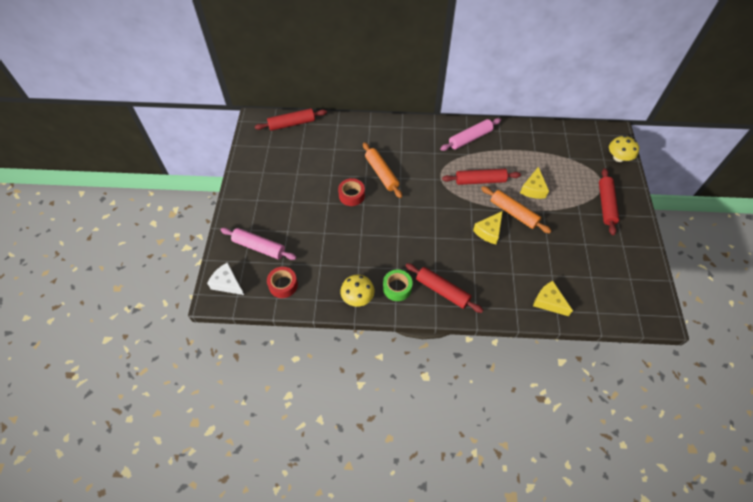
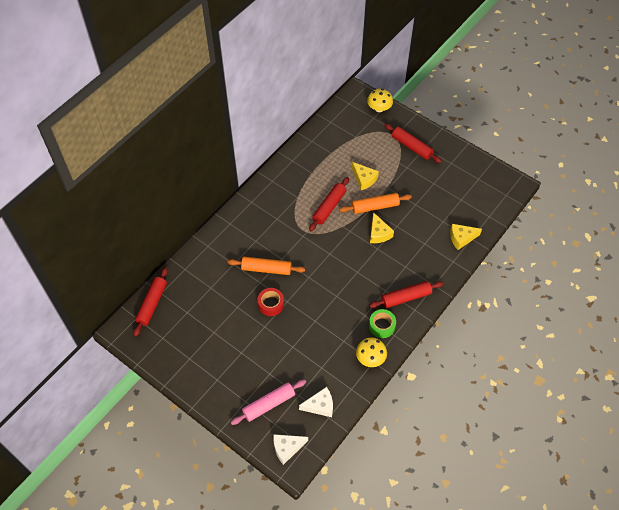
camera: 55 degrees left, 0 degrees up
(283, 285) = (320, 406): red tape -> white cheese
(470, 138) = (283, 185): pink rolling pin -> none

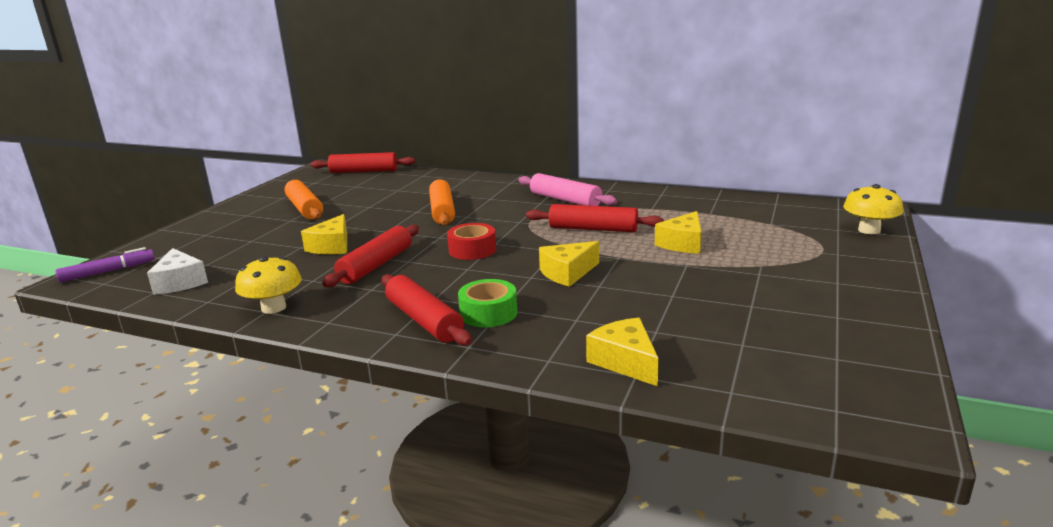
camera: 75 degrees right, 35 degrees down
(269, 404) = (195, 248): pink rolling pin -> pink rolling pin (565, 200)
(271, 304) = (378, 223): red tape -> red tape (472, 250)
(287, 448) = (108, 271): white cheese -> purple marker
(298, 330) = (332, 246): none -> yellow cheese
(375, 207) = (628, 261): orange rolling pin -> orange rolling pin (304, 208)
(382, 326) = (349, 307): green tape -> green tape (488, 313)
(411, 147) = (820, 270): red rolling pin -> red rolling pin (376, 265)

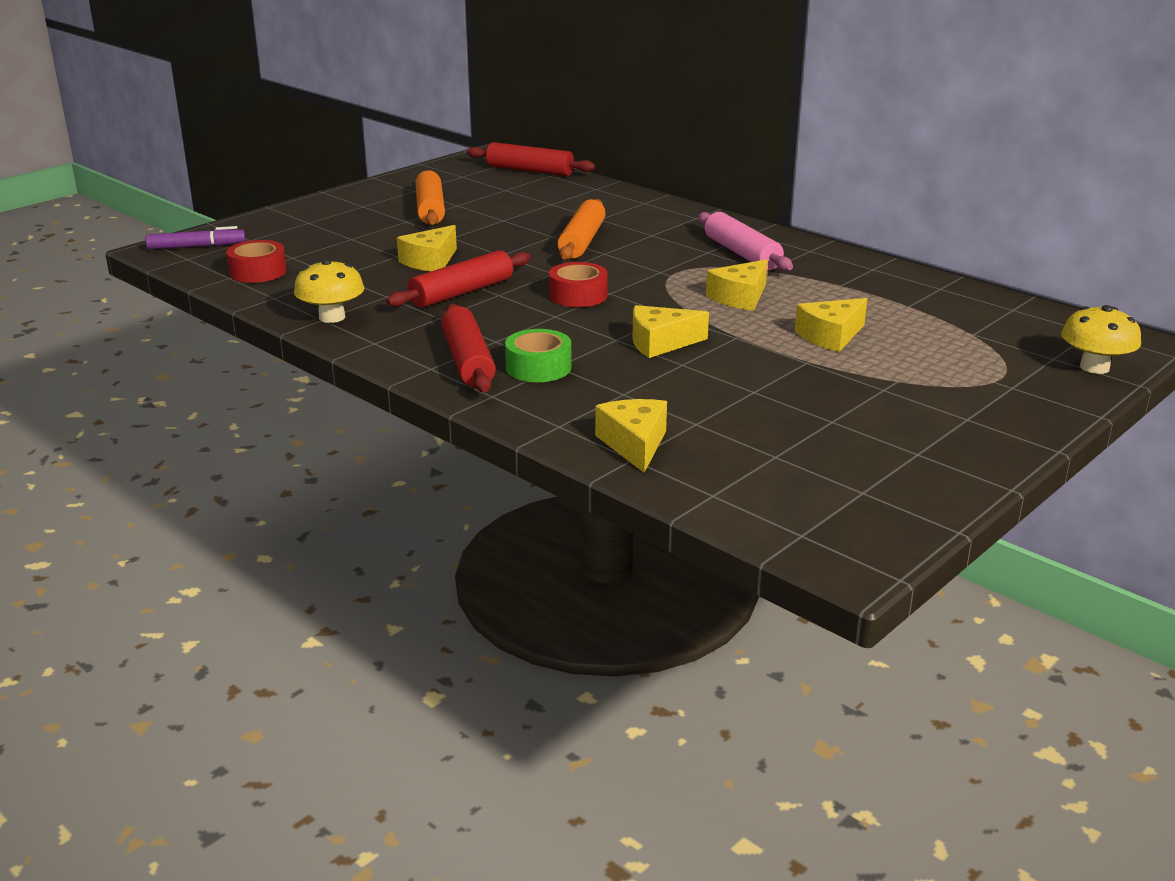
camera: 20 degrees right, 5 degrees up
(180, 282) = (258, 272): white cheese -> red tape
(593, 229) = (740, 297): red rolling pin -> yellow cheese

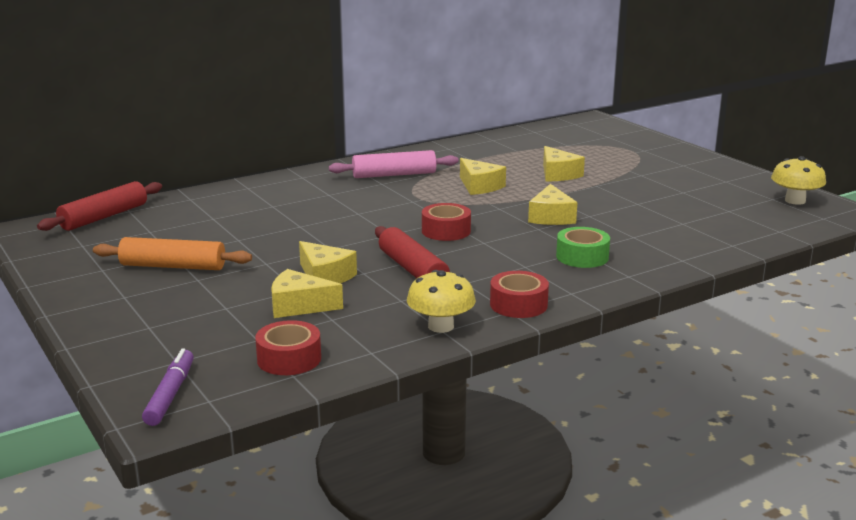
camera: 75 degrees left, 5 degrees down
(391, 345) = (518, 304): none -> red tape
(468, 361) = (562, 278): red rolling pin -> none
(582, 241) = (323, 217): orange rolling pin -> none
(634, 444) = (712, 242): yellow cheese -> yellow cheese (299, 306)
(1094, 367) = (622, 131): yellow mushroom -> yellow mushroom (795, 201)

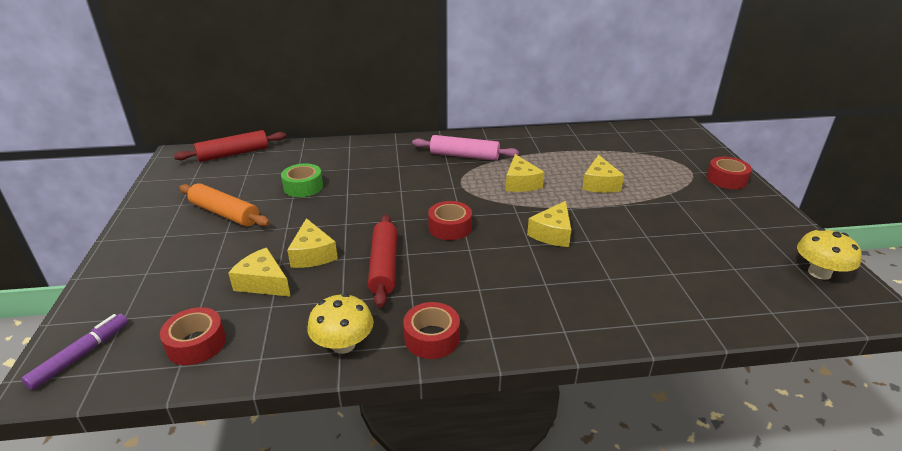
camera: 25 degrees right, 10 degrees up
(582, 257) = (540, 292): green tape -> green tape (303, 187)
(670, 152) = (726, 179): none -> red tape

